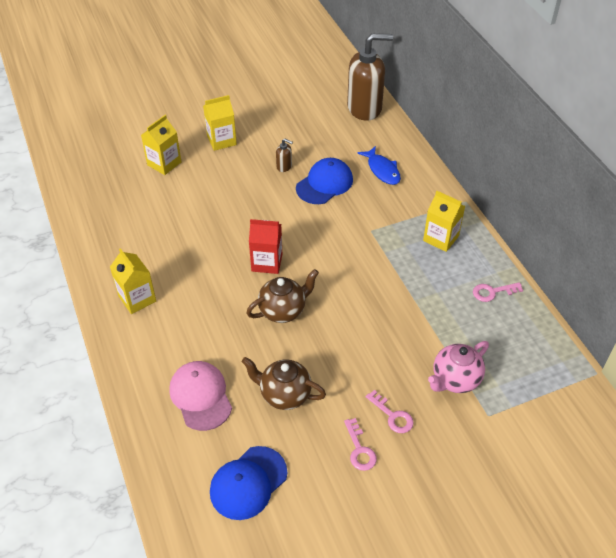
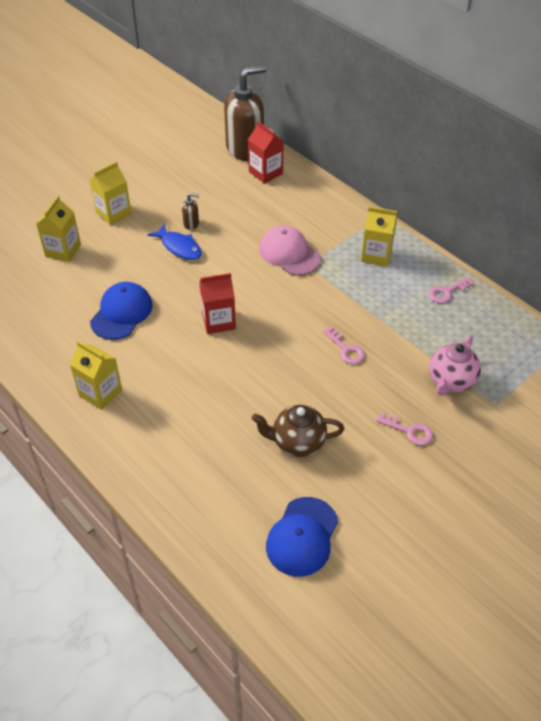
camera: 20 degrees left, 0 degrees up
(201, 396) = (214, 469): pink cap -> pink cap (289, 253)
(283, 311) = (257, 363): brown teapot -> none
(324, 184) = (240, 231): blue cap -> blue cap (122, 313)
(359, 449) = (393, 471): pink key -> pink key (346, 349)
(373, 134) = (265, 173): none -> red carton
(382, 170) = (290, 204): blue fish -> blue fish (179, 247)

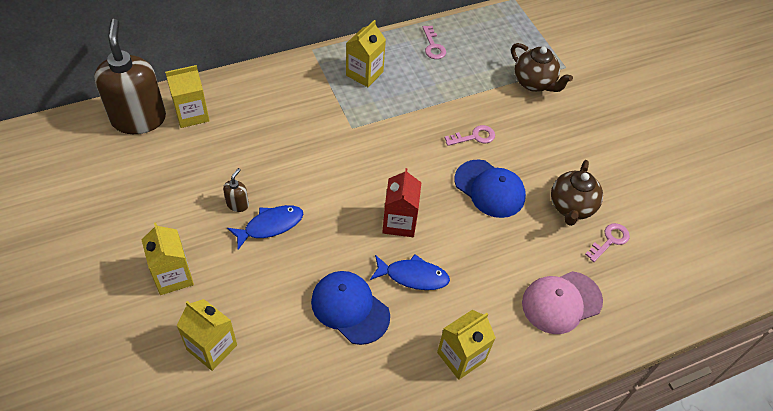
camera: 75 degrees left, 5 degrees up
(167, 343) = (413, 276): none -> blue fish
(265, 173) = (192, 114): red carton -> yellow carton
(289, 253) = (329, 135): pink cap -> pink cap (561, 302)
(302, 537) = (669, 236): blue cap -> blue cap (489, 189)
(409, 431) = (578, 128): pink key -> pink key (610, 240)
(450, 381) = (534, 83): pink teapot -> brown teapot

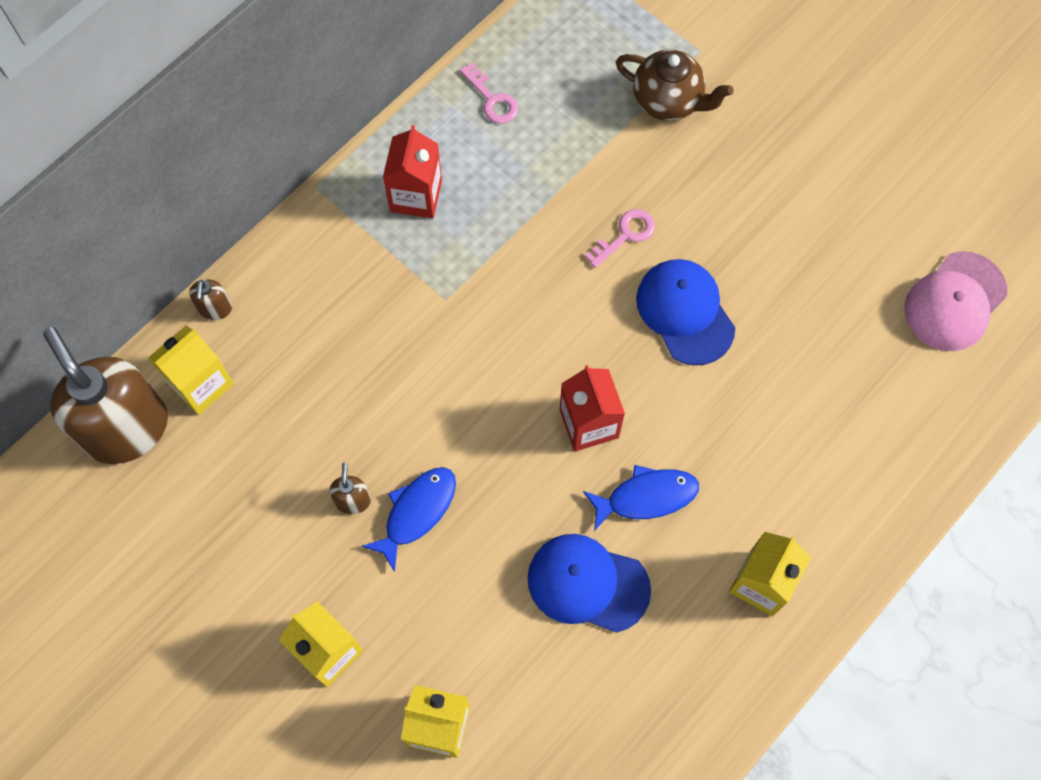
camera: 20 degrees left, 15 degrees up
(223, 83) = (215, 308): none -> brown soap dispenser
(364, 73) = (416, 196): yellow carton -> red carton
(489, 189) = (685, 312): blue cap -> blue cap turned 135 degrees counterclockwise
(561, 302) = (852, 444): pink cap -> pink cap (954, 302)
(571, 207) = (805, 291): brown teapot -> none
(610, 240) = (876, 320): pink key -> none

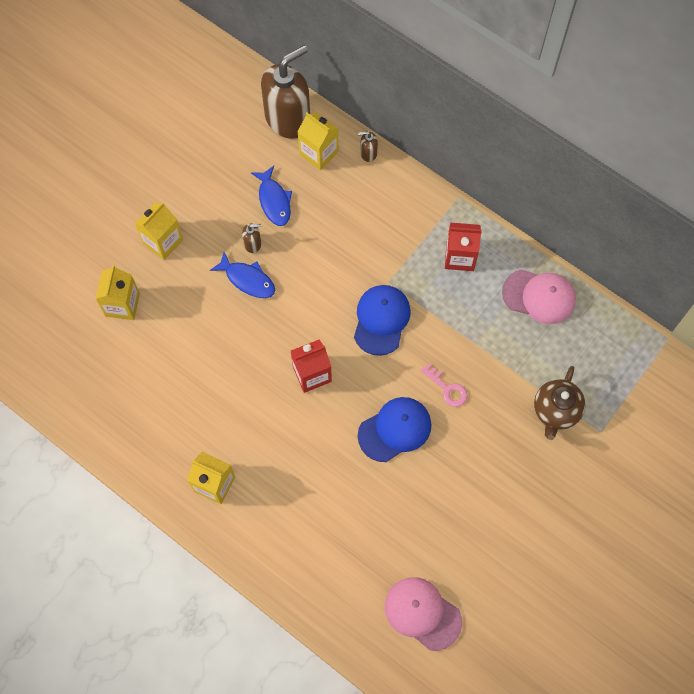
camera: 85 degrees right, 0 degrees up
(492, 99) = (539, 296): pink key -> pink cap
(587, 583) = (209, 380): blue cap -> blue cap (381, 320)
(646, 497) = (266, 411): blue fish -> blue fish (274, 201)

